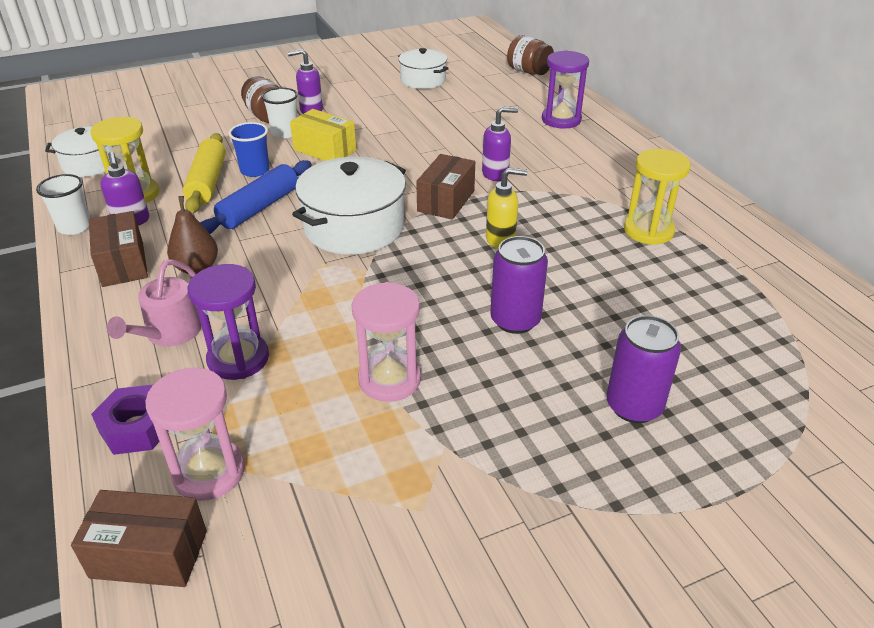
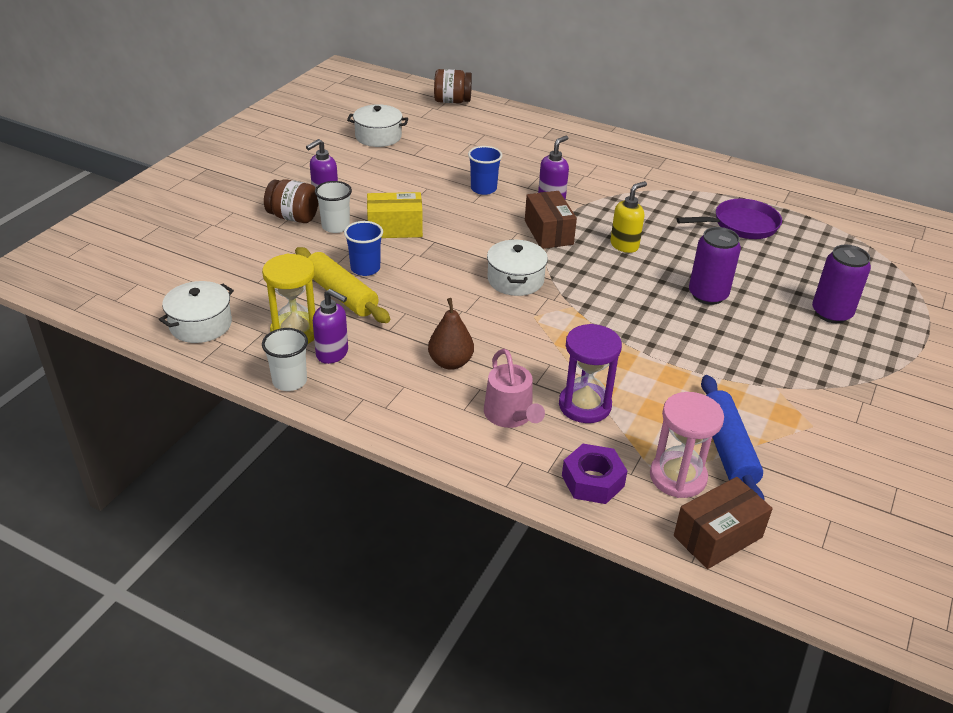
camera: 40 degrees left, 0 degrees up
(123, 264) = (386, 388): brown box -> none
(259, 207) = (420, 296): blue rolling pin -> blue rolling pin (727, 449)
(354, 227) = (515, 280): white pot -> white pot, size x0.62
(389, 379) = (693, 367): pink hourglass -> none
(445, 146) = (483, 189): none -> blue cup
(561, 120) = (534, 136): purple hourglass -> none
(648, 231) = (700, 201): yellow hourglass -> none
(661, 271) = (741, 225): none -> purple pan

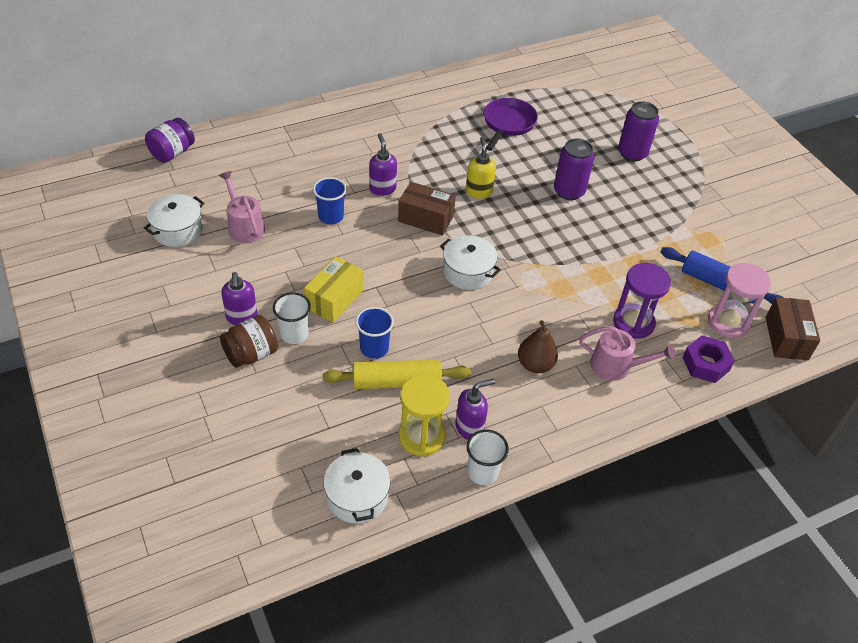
camera: 55 degrees left, 10 degrees up
(419, 159) = (244, 226): none -> pink watering can
(452, 101) = (172, 153): brown jar -> purple jar

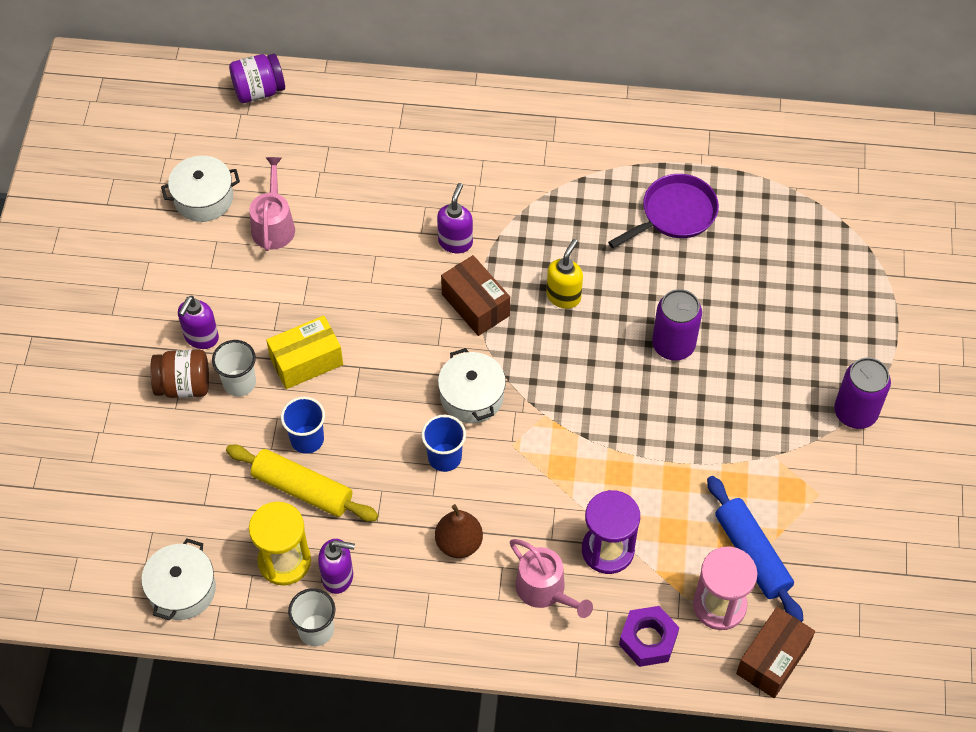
camera: 35 degrees right, 10 degrees up
(331, 216) = (373, 254): blue cup -> blue cup (444, 457)
(632, 153) = (800, 327): purple can -> purple can (855, 412)

